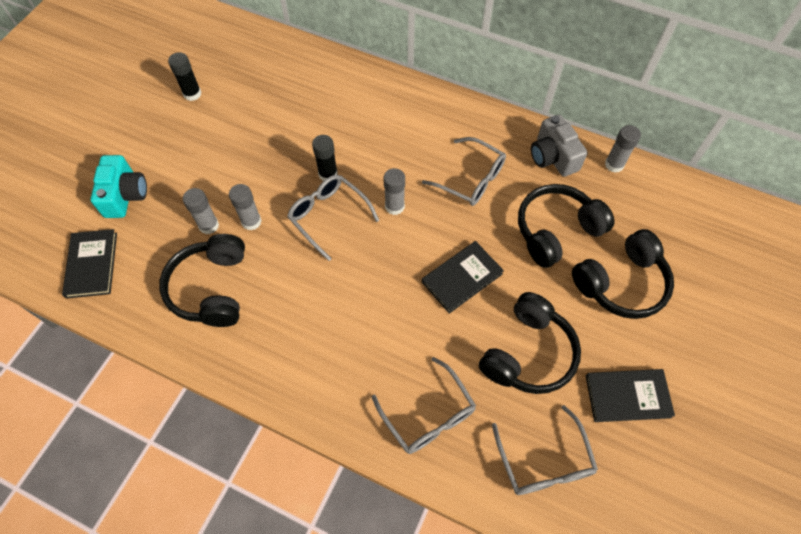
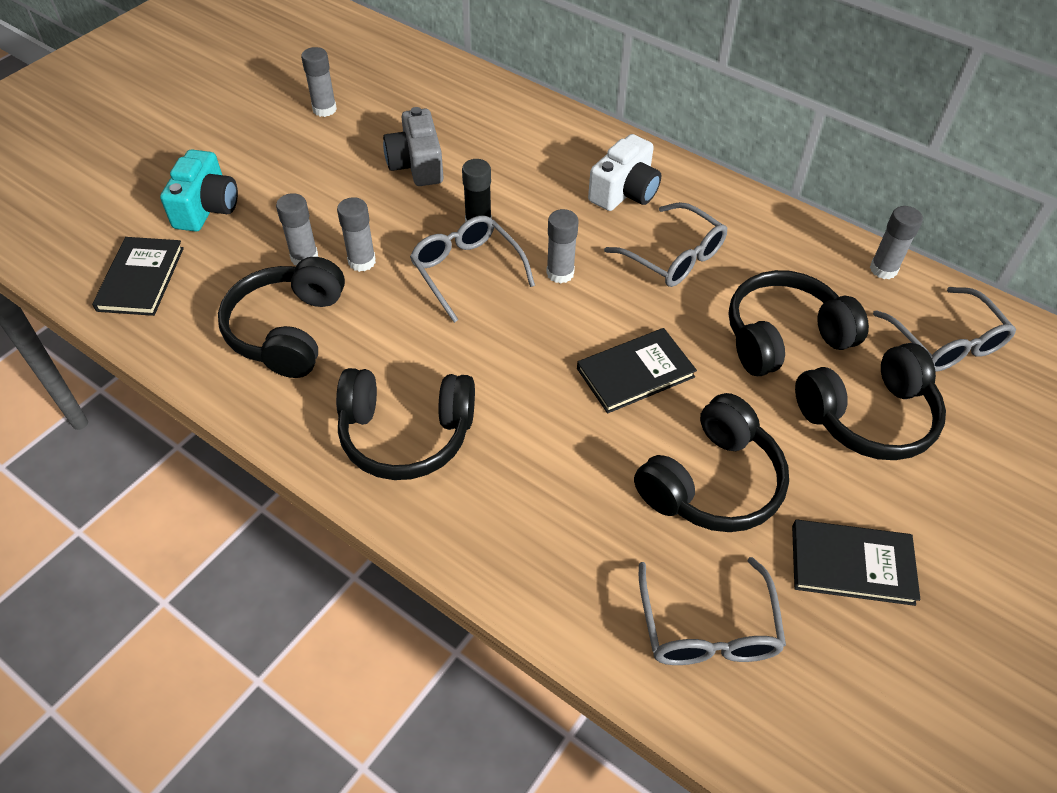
camera: 10 degrees right, 10 degrees down
(192, 94) = (324, 109): black glue stick -> grey glue stick
(315, 356) = (406, 434): none -> black headphones
(426, 130) = (624, 192): none -> white camera
(428, 415) = (549, 536): grey glasses -> grey glasses (946, 342)
(553, 157) = (796, 247): grey camera -> grey camera (416, 165)

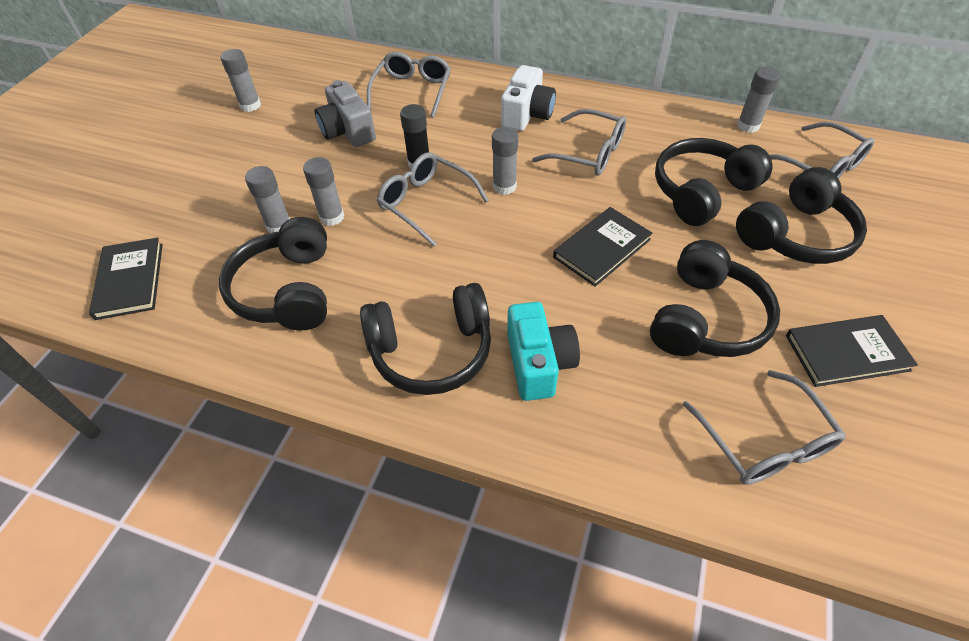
camera: 15 degrees left, 0 degrees up
(206, 208) = (172, 206): turquoise camera -> turquoise camera (538, 363)
(507, 132) = (412, 91): none -> grey glasses

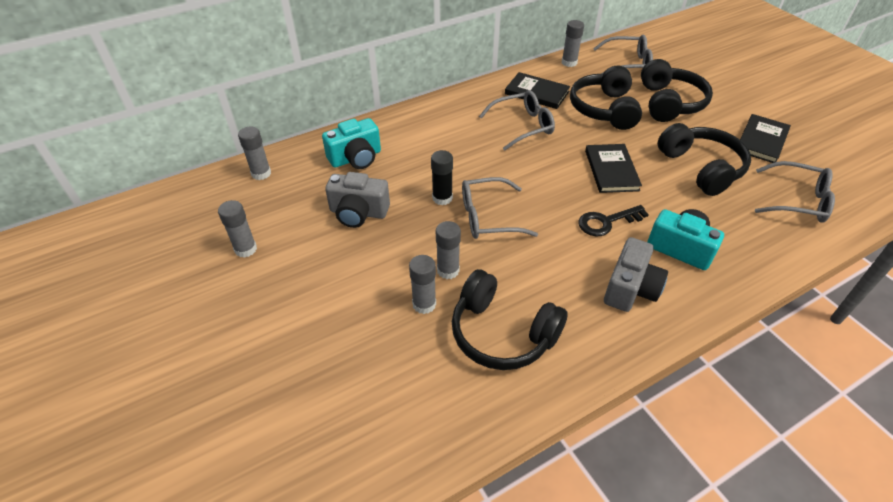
camera: 50 degrees left, 5 degrees down
(130, 280) = (385, 432): black book -> black book (537, 93)
(412, 91) = (356, 158): grey glasses -> turquoise camera
(431, 351) = (630, 288): black headphones -> grey camera
(504, 186) = (513, 175): grey glue stick -> grey glue stick (261, 173)
(512, 285) = (606, 222): none -> black key
(527, 114) = (454, 126): white camera -> none

